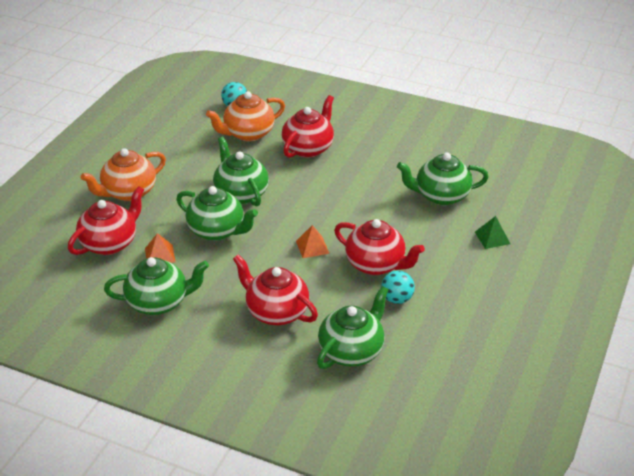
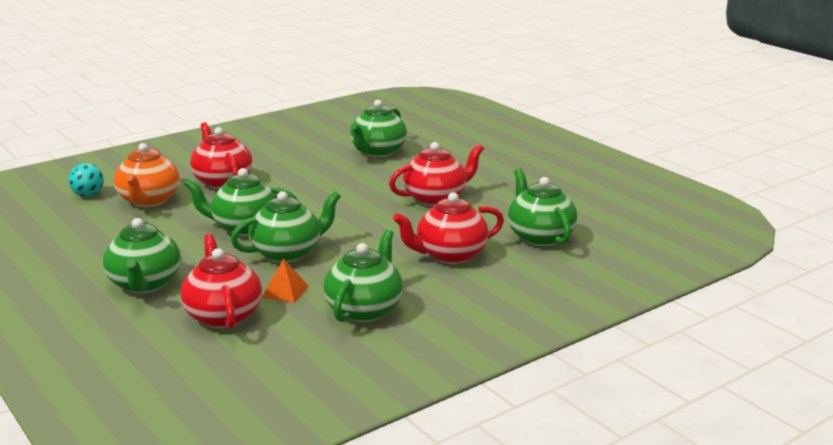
camera: 60 degrees left, 15 degrees down
(128, 192) = (145, 284): orange teapot -> green teapot
(312, 247) = (376, 217): orange pyramid -> none
(397, 299) = (491, 202): turquoise ball -> none
(492, 238) = (457, 150): green pyramid -> none

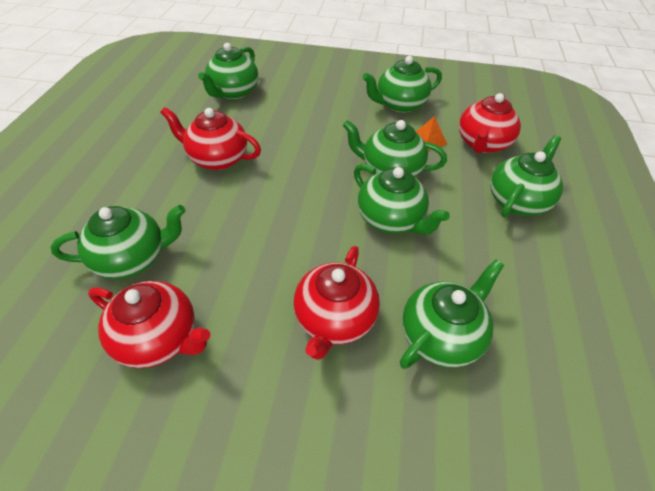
camera: 135 degrees left, 25 degrees up
(88, 195) = (506, 412): turquoise ball -> none
(149, 200) = (441, 336): orange teapot -> green teapot
(450, 255) = (301, 109): red teapot -> red teapot (159, 338)

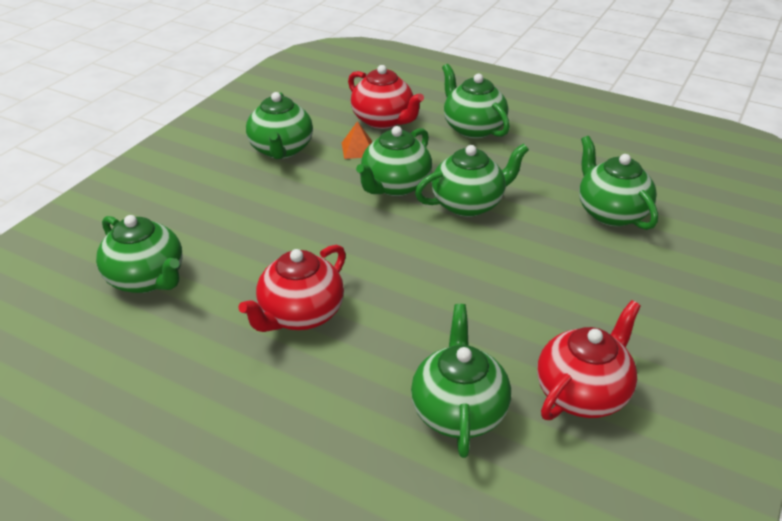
camera: 70 degrees left, 10 degrees down
(334, 320) = (583, 267): red teapot -> none

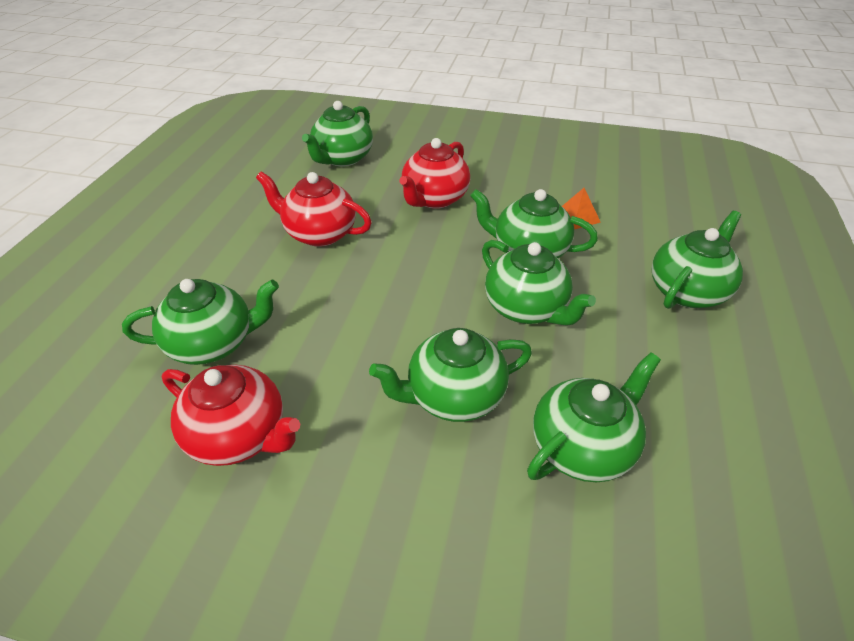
camera: 75 degrees right, 5 degrees up
(281, 150) = (543, 175): green teapot -> green teapot (453, 396)
(383, 120) = (645, 223): red teapot -> red teapot (434, 199)

